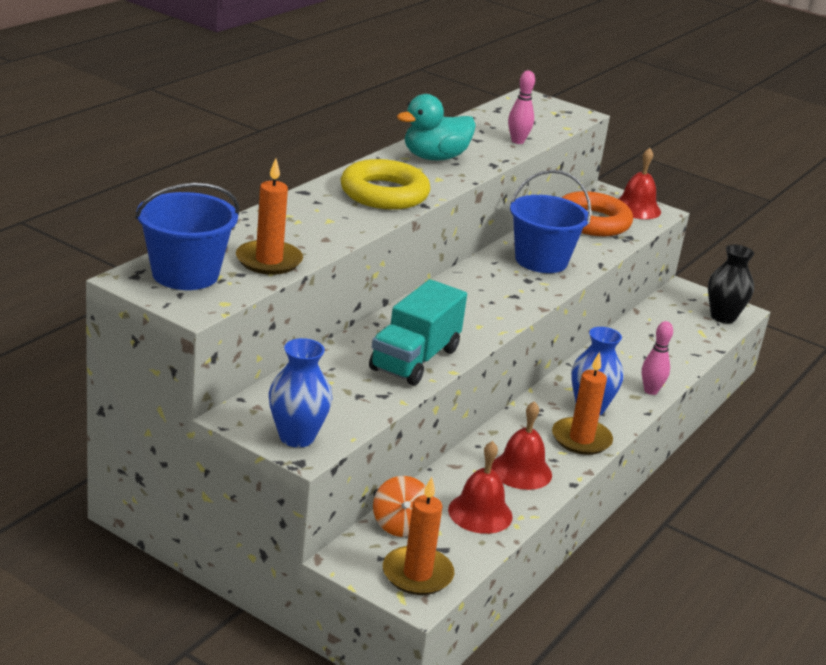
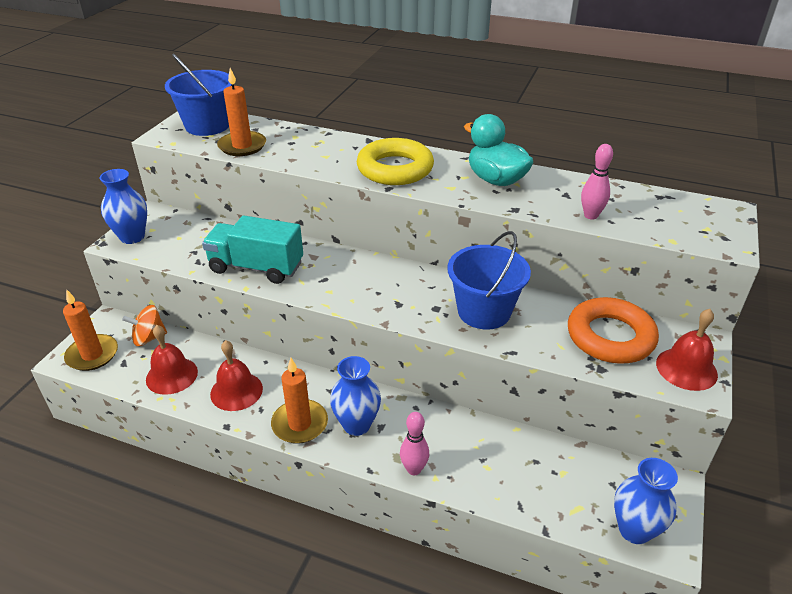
camera: 80 degrees right, 10 degrees up
(723, 317) = (634, 530): black vase -> blue vase

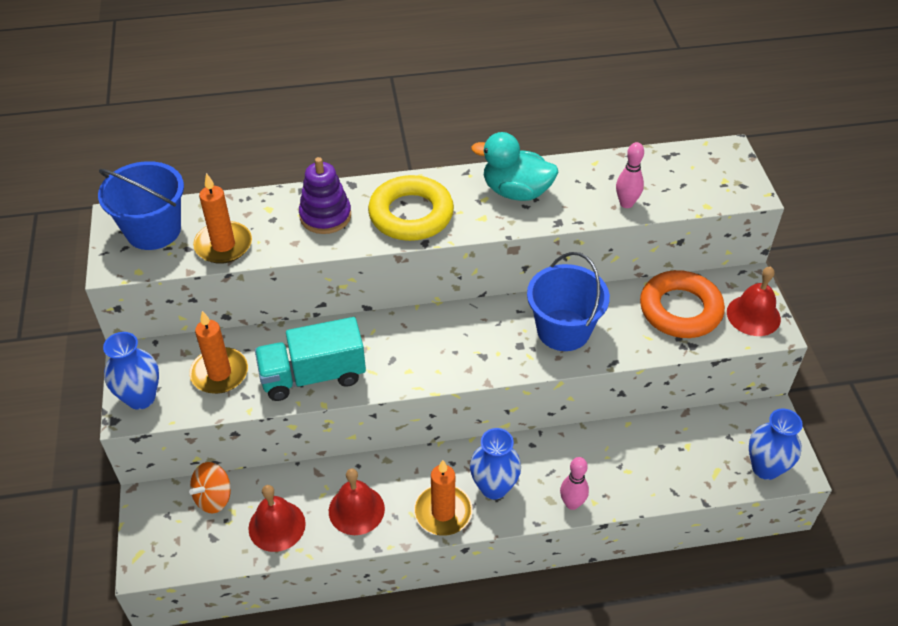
camera: 30 degrees left, 10 degrees up
(92, 355) = (169, 545): orange candle -> orange candle (219, 373)
(330, 151) = (325, 216): none -> purple stacking toy

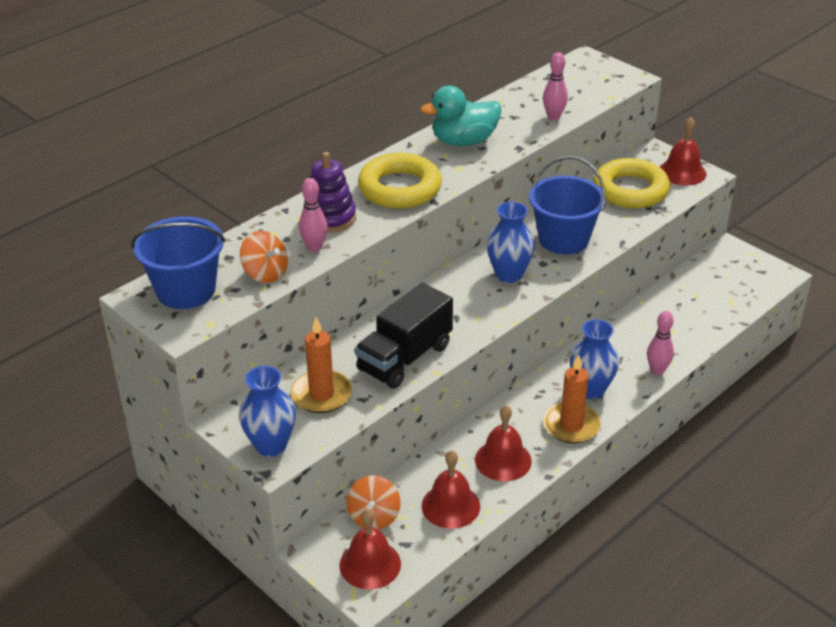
camera: 35 degrees left, 10 degrees down
(171, 538) = (370, 564): none -> red bell
(223, 245) = (265, 273): orange candle -> orange spinning top
(284, 239) = (314, 247): none -> pink bowling pin
(313, 376) = (405, 358): turquoise truck -> black truck
(680, 310) = (630, 190): orange ring -> yellow ring
(765, 468) = (759, 282): blue vase -> blue vase (509, 274)

